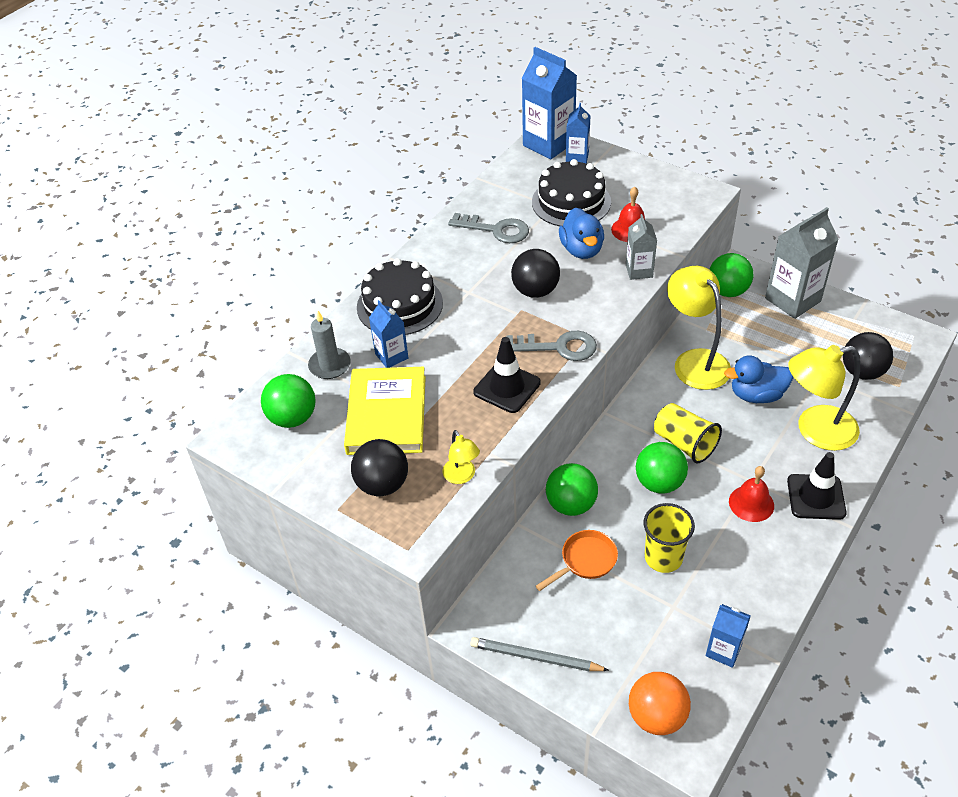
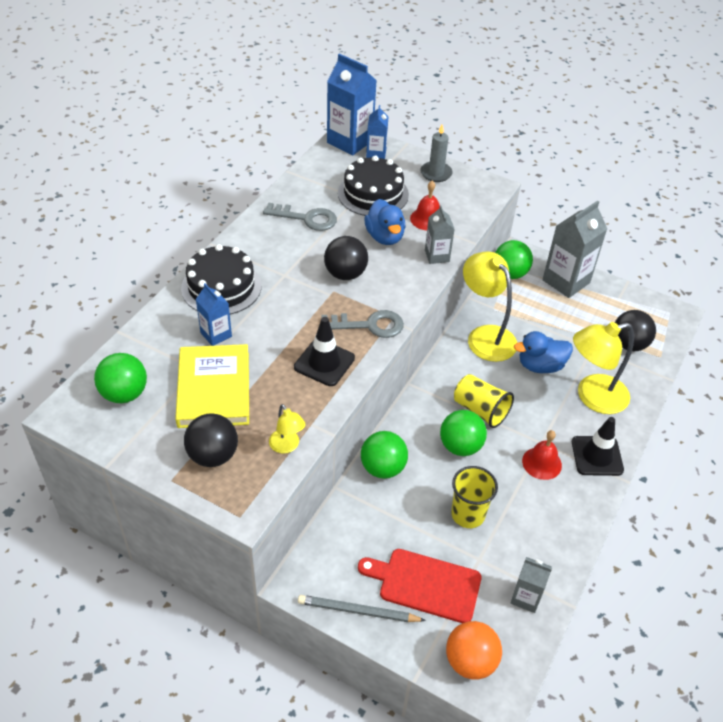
camera: 10 degrees left, 0 degrees up
(330, 365) = (158, 344): grey candle -> grey candle (436, 173)
(585, 561) = (398, 519): orange pan -> none
(611, 632) = (425, 584): none -> red cutting board
(723, 650) = (525, 597): blue carton -> grey carton

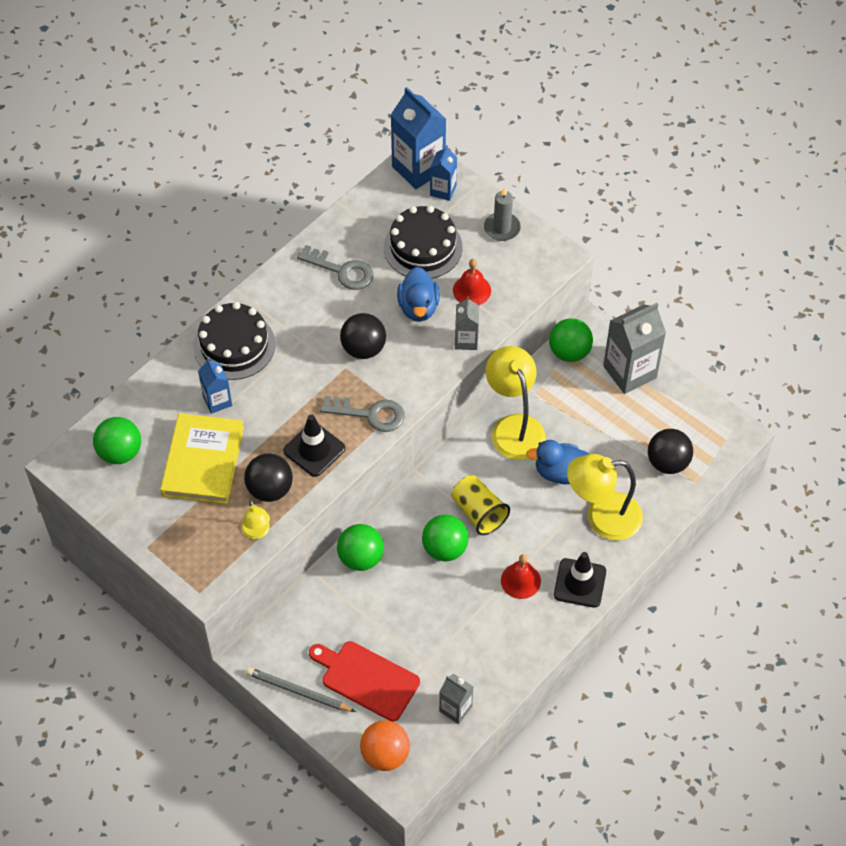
camera: 15 degrees right, 10 degrees up
(213, 455) = (188, 530): black ball -> black ball (270, 489)
(468, 514) = (428, 620): yellow cup -> none

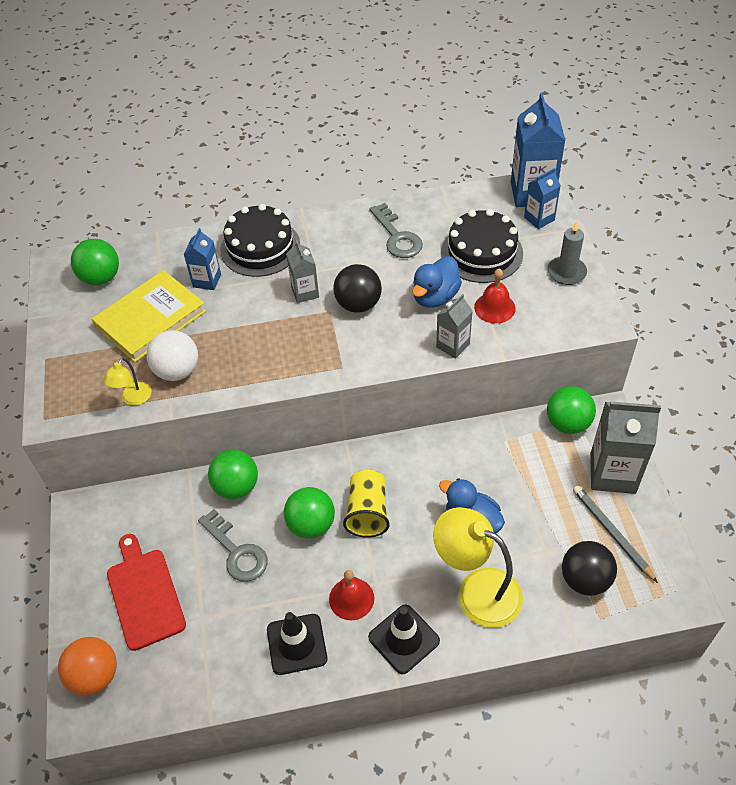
camera: 40 degrees right, 5 degrees down
(270, 489) = (177, 371): black ball -> white ball
(298, 692) = (84, 566): grey pencil -> grey pencil (611, 533)
(314, 450) = (242, 360): black traffic cone -> black traffic cone (297, 644)
(370, 414) = (314, 359): grey key -> grey key (237, 552)
(455, 709) = (190, 678): grey carton -> grey carton (305, 292)
(514, 427) = (462, 458): yellow lamp -> none

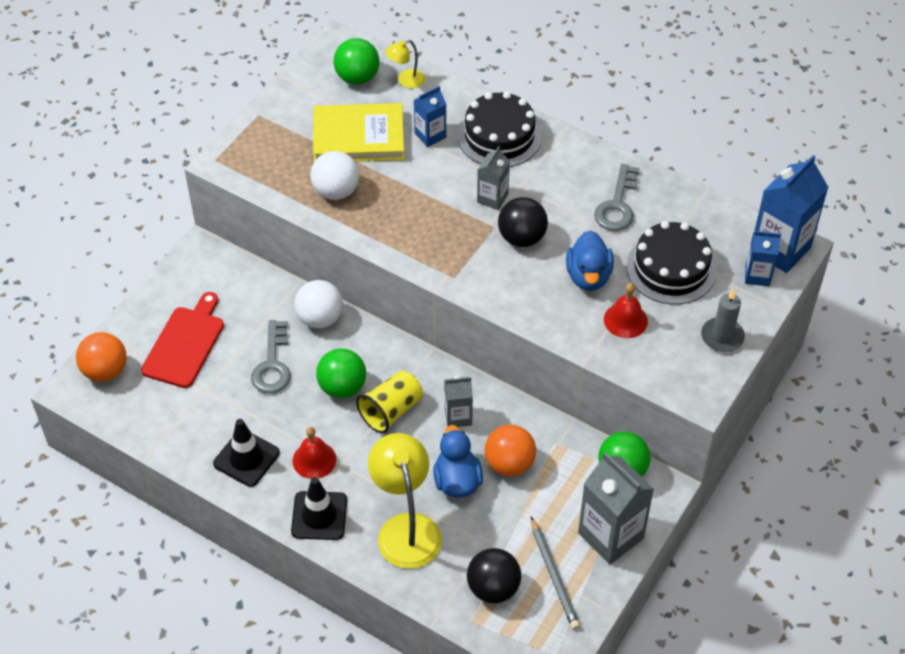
camera: 40 degrees right, 0 degrees up
(133, 399) = (286, 190): yellow lamp -> yellow lamp (406, 81)
(236, 487) = (320, 318): green ball -> white ball
(435, 297) = (588, 276): blue duck -> blue duck turned 75 degrees counterclockwise
(453, 345) = (556, 324): grey carton -> grey carton (458, 416)
(492, 480) = (509, 464): none -> orange ball
(611, 533) = (554, 575): grey pencil -> grey pencil turned 150 degrees clockwise

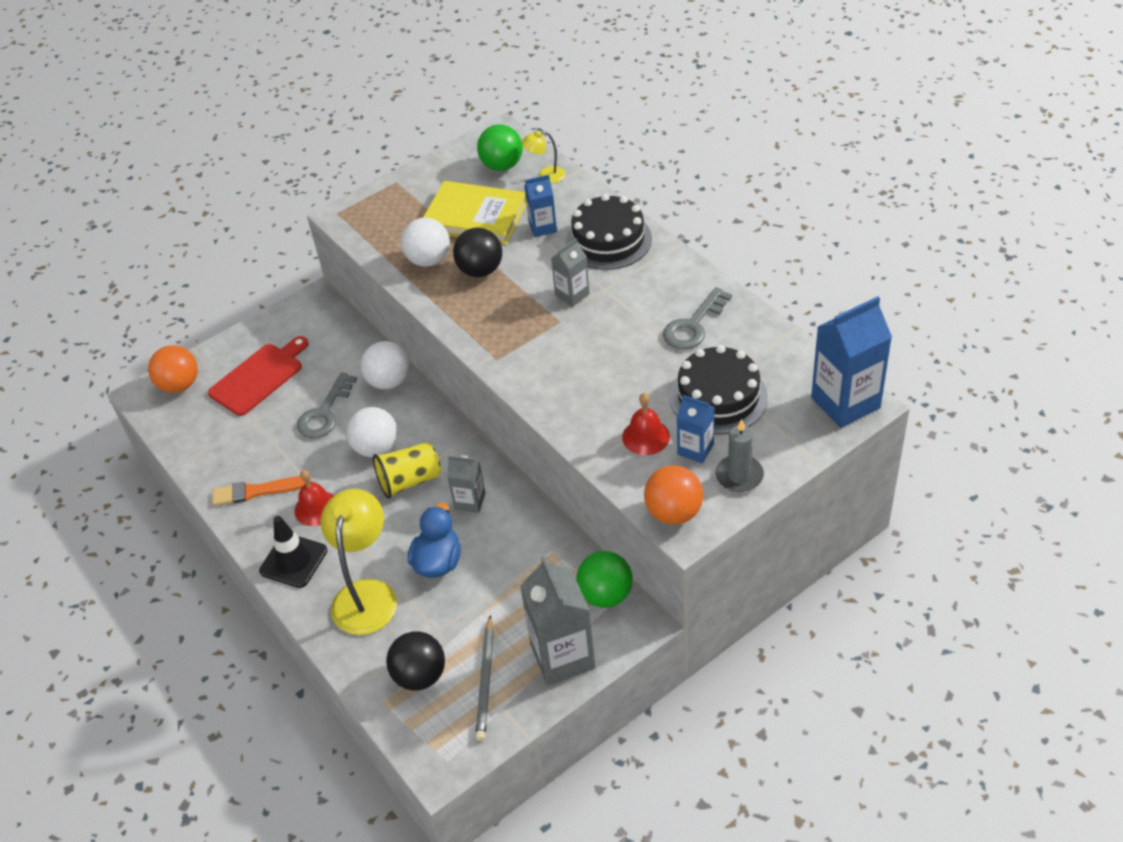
camera: 25 degrees right, 5 degrees down
(246, 458) = (257, 491): black traffic cone -> orange brush
(342, 387) = (376, 448): green ball -> white ball
(509, 464) = (496, 559): orange ball -> orange ball (674, 512)
(522, 238) = (581, 337): black ball -> black ball (480, 270)
(588, 276) = (629, 386): blue duck -> none
(757, 275) = (807, 423): blue carton -> blue carton (695, 449)

